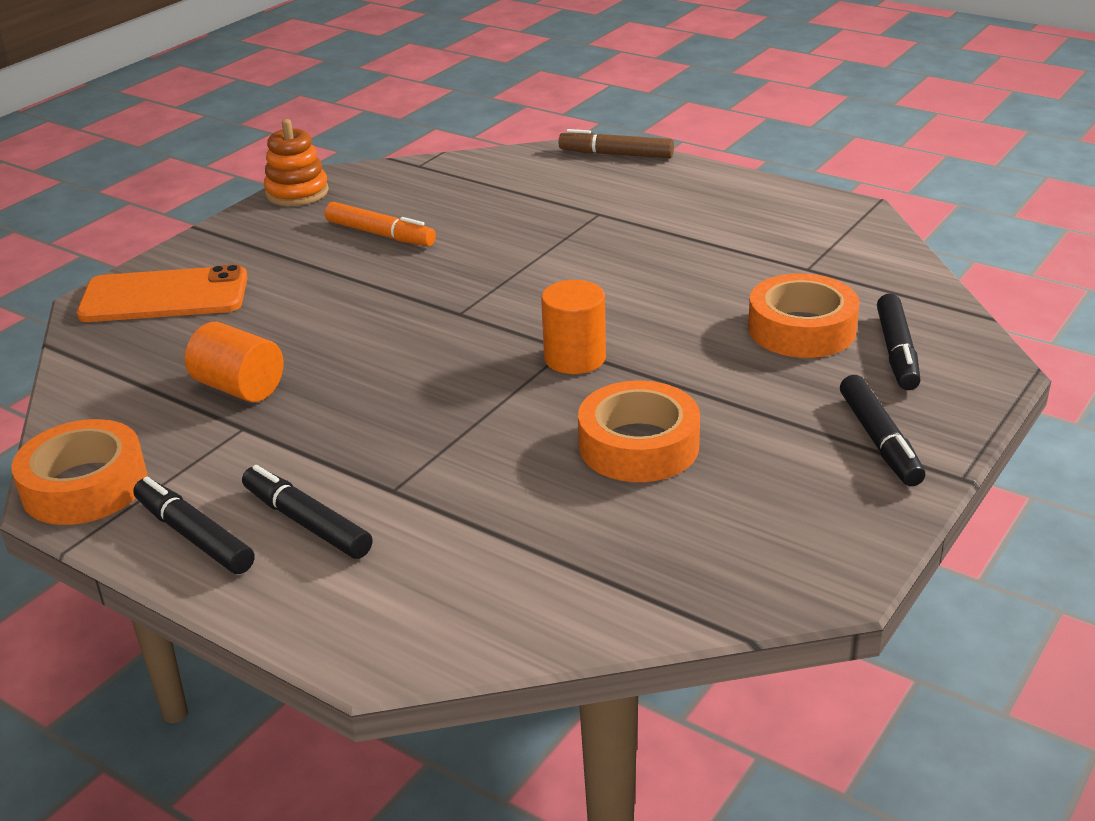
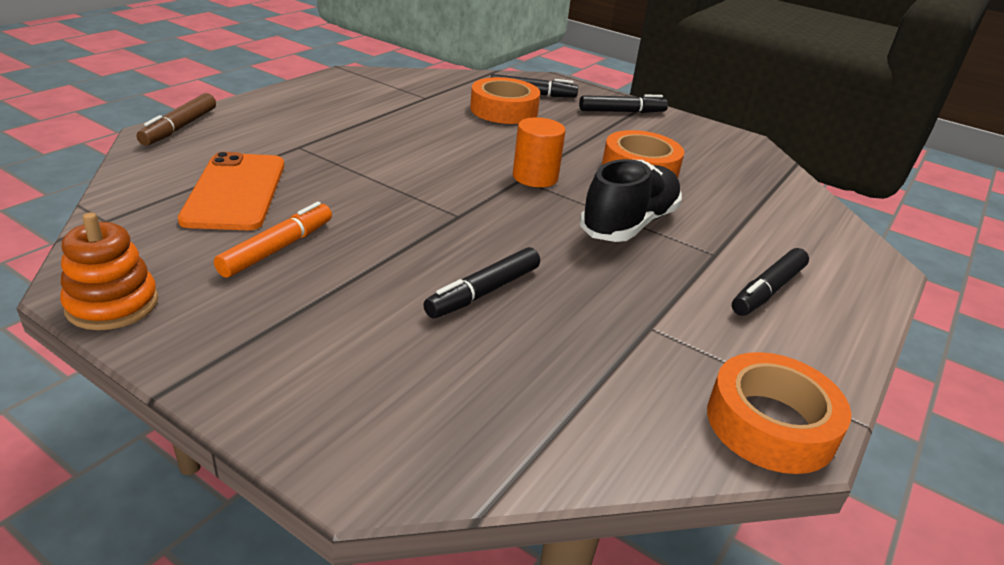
camera: 95 degrees left, 0 degrees up
(164, 296) = (370, 404): orange phone -> orange phone (235, 192)
(194, 536) = (809, 345): black marker -> black marker (484, 292)
(239, 387) = (583, 332): orange cylinder -> none
(461, 426) = (629, 224): none -> black shoe

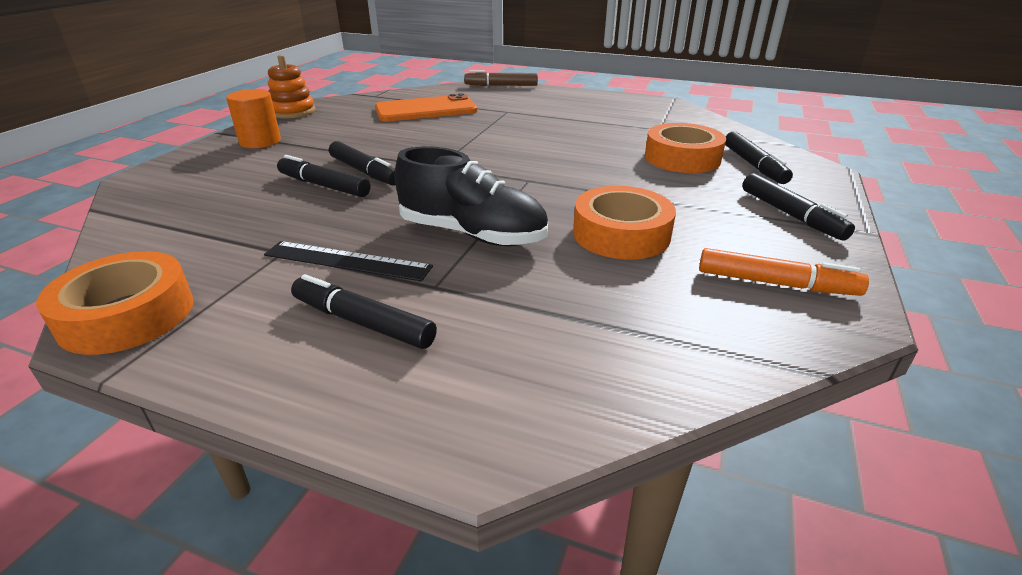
camera: 80 degrees right, 0 degrees up
(277, 248) = (360, 128): orange marker -> orange marker (775, 283)
(451, 261) = (364, 171): none -> black marker
(535, 177) = (537, 185): orange cylinder -> orange cylinder (260, 141)
(671, 290) = (347, 261): none -> black ruler

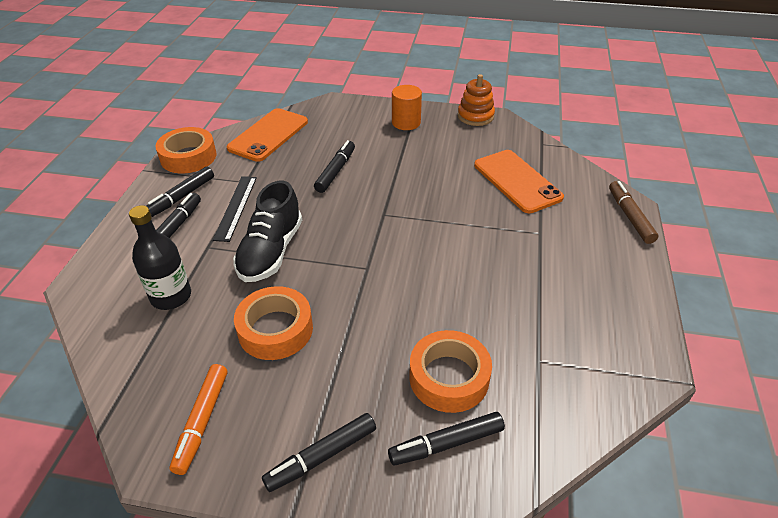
camera: 80 degrees right, 10 degrees up
(162, 230) = (268, 135): none -> orange phone
(364, 171) = (363, 182): black marker -> black marker (181, 197)
(544, 318) = (171, 296): none -> black bottle

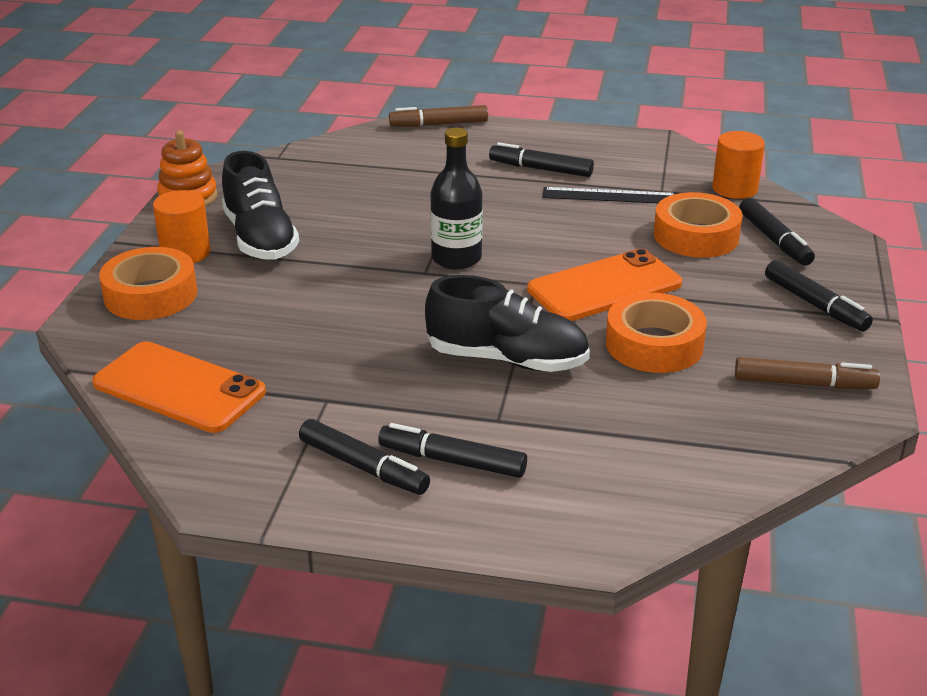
camera: 90 degrees left, 10 degrees down
(171, 296) = (609, 439): black bottle -> black bottle (456, 258)
(188, 157) = (230, 478): orange tape -> orange tape (151, 295)
(202, 421) = (803, 383): orange marker -> brown marker
(235, 207) = (399, 403): black ruler -> black ruler (609, 196)
(335, 171) = (312, 313): black marker -> black marker (541, 169)
(425, 146) = (260, 238): none -> black shoe
(517, 181) = (362, 179): orange phone -> orange phone (604, 287)
(556, 425) = (734, 189): none -> orange cylinder

